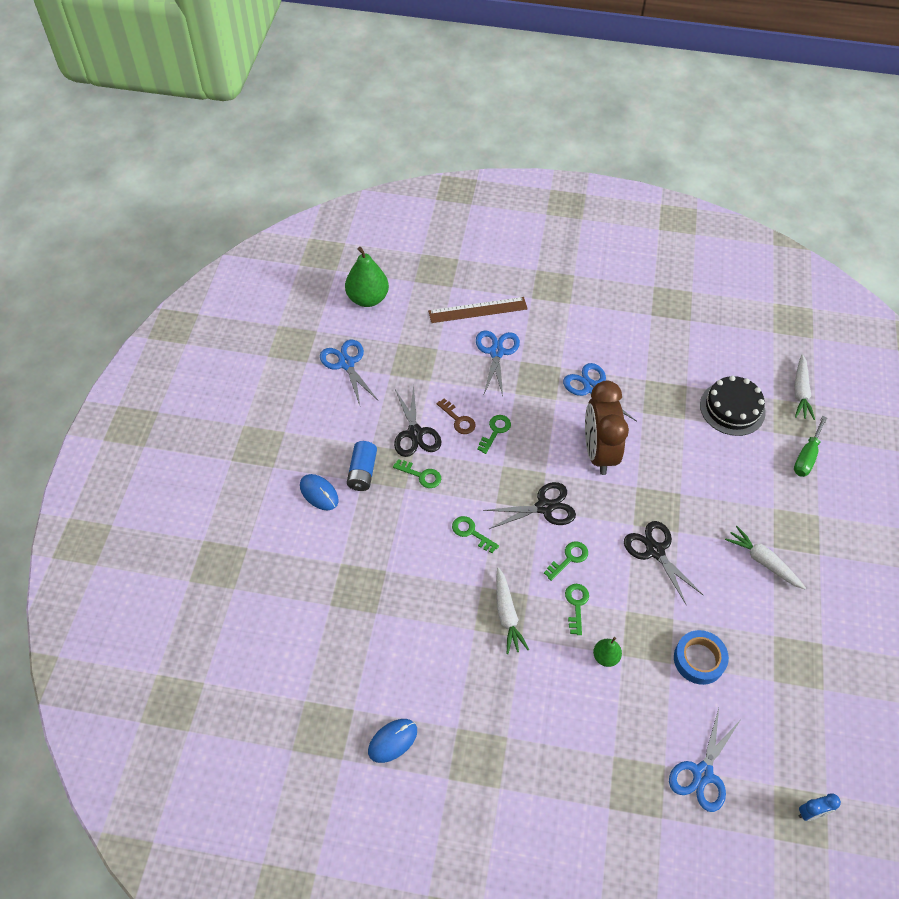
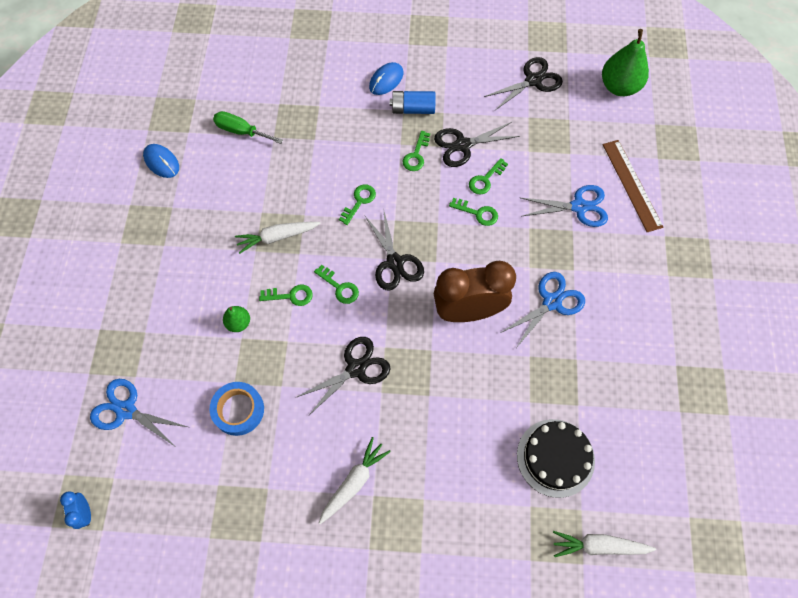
camera: 85 degrees right, 10 degrees up
(346, 363) = (533, 80): blue scissors -> black scissors
(458, 420) = (485, 179): brown key -> green key
(806, 457) = (501, 545): green screwdriver -> green screwdriver (241, 131)

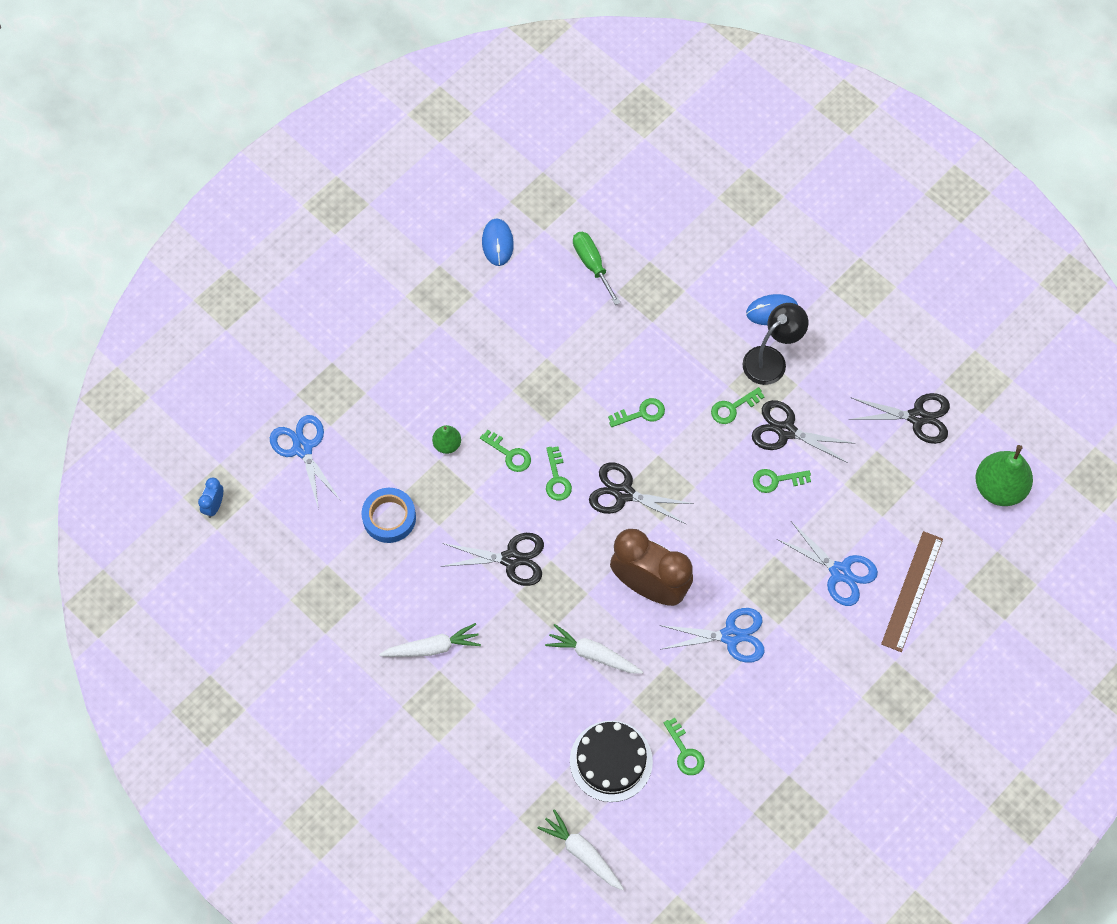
camera: 40 degrees right, 0 degrees up
(277, 237) = (541, 392): white carrot -> white carrot (593, 654)
(394, 262) = (624, 493): black scissors -> black scissors turned 90 degrees clockwise
(413, 109) = (771, 359): blue battery -> black lamp
(477, 213) = (739, 506): green key -> green key (685, 752)

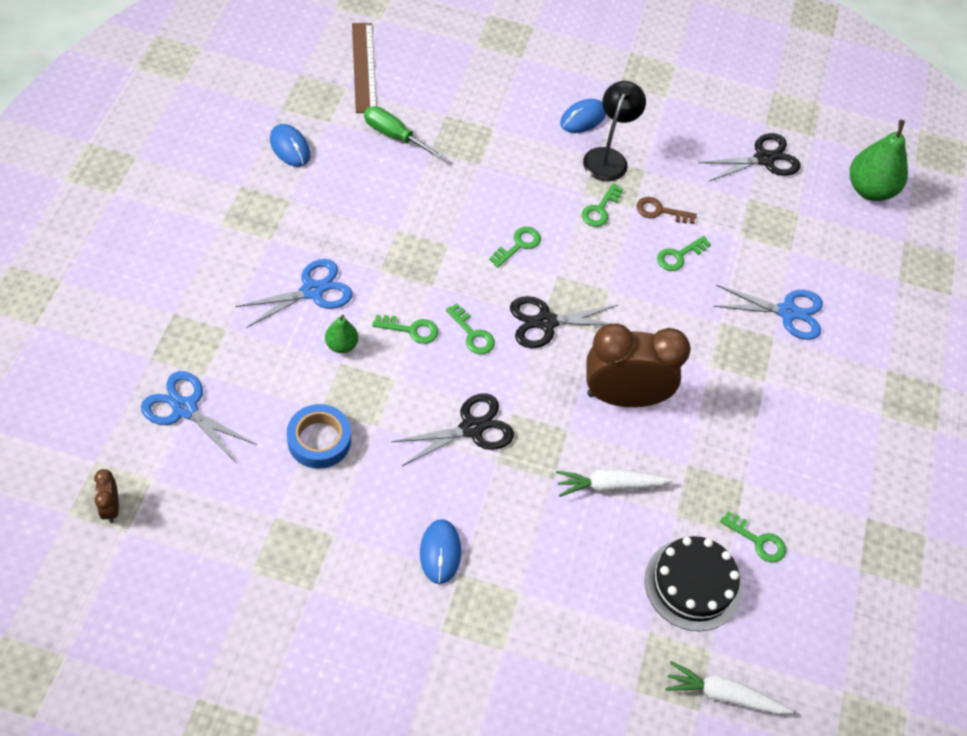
camera: 35 degrees left, 10 degrees down
(214, 506) = (111, 508): blue clock -> brown clock
(433, 647) = (440, 552): white carrot -> blue mouse
(730, 636) = (729, 410): blue scissors -> blue scissors (312, 291)
(786, 431) = (660, 211): black scissors -> brown key
(912, 591) = (859, 303): brown ruler -> brown ruler (364, 67)

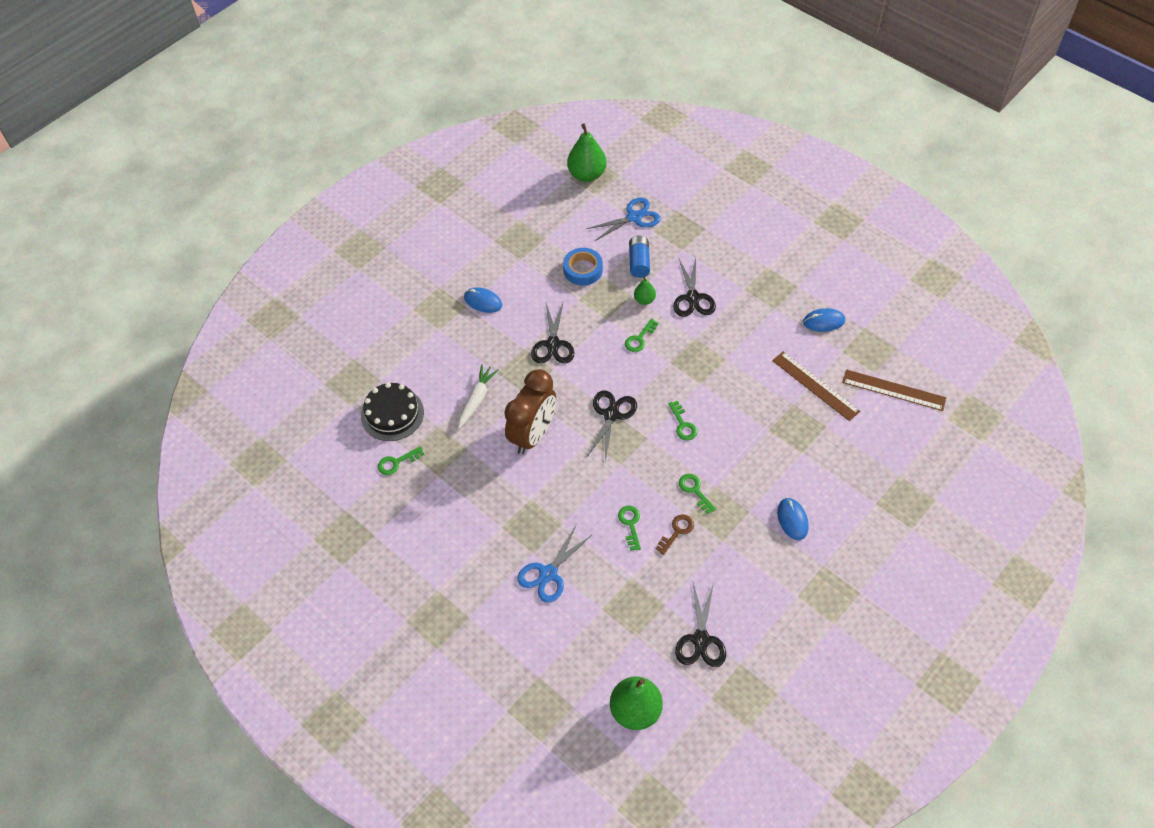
camera: 125 degrees right, 0 degrees up
(111, 508) = (587, 174): brown clock -> green pear
(274, 373) = (639, 262): none -> blue battery
(312, 291) = (693, 298): blue scissors -> black scissors
(393, 135) = (815, 385): green screwdriver -> brown ruler
(472, 334) = (621, 370): green key -> none
(608, 157) = (744, 519): black lamp -> none
(723, 695) = (324, 398): white carrot -> none

